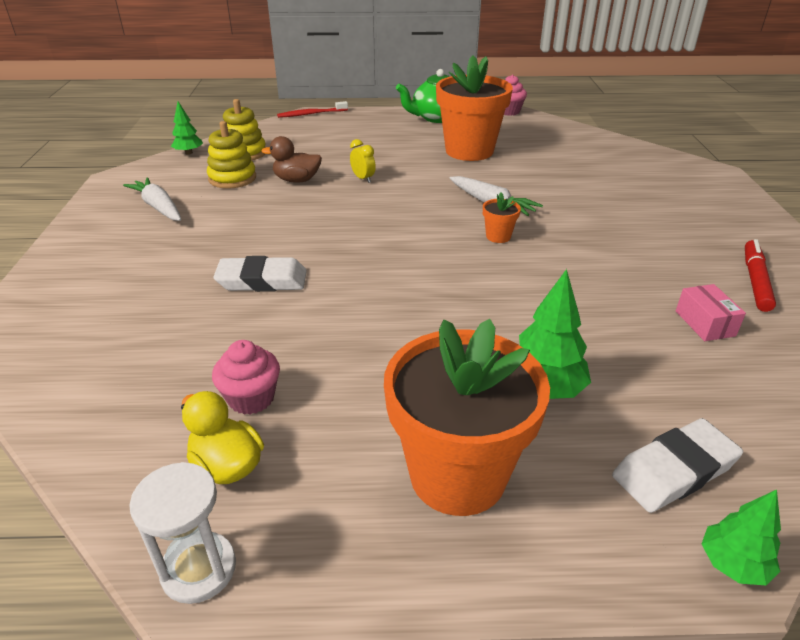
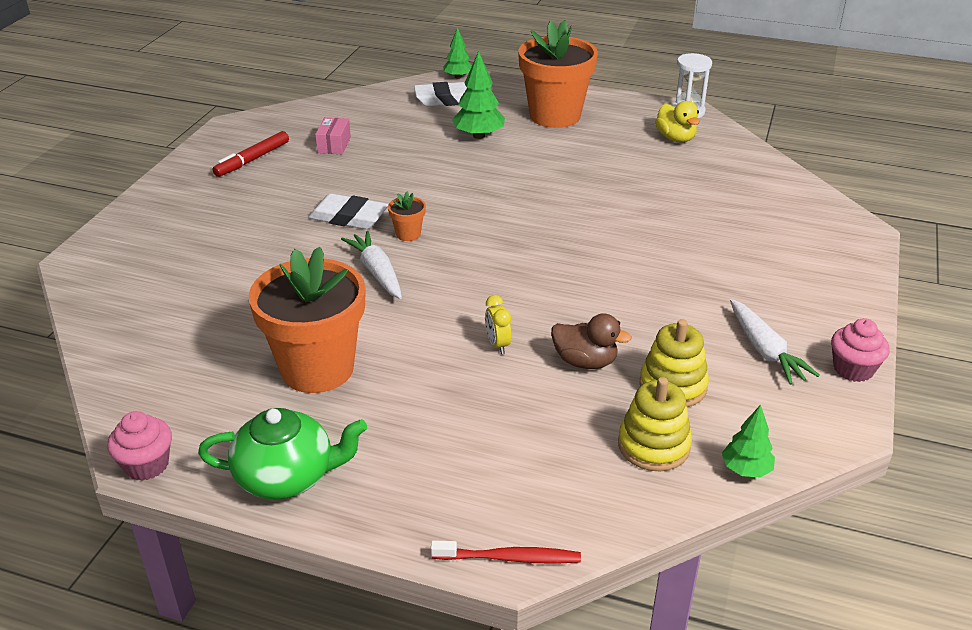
camera: 160 degrees left, 0 degrees up
(251, 398) = (660, 162): pink cupcake -> pink cupcake (853, 369)
(262, 280) = (646, 235): white eraser -> white eraser (349, 217)

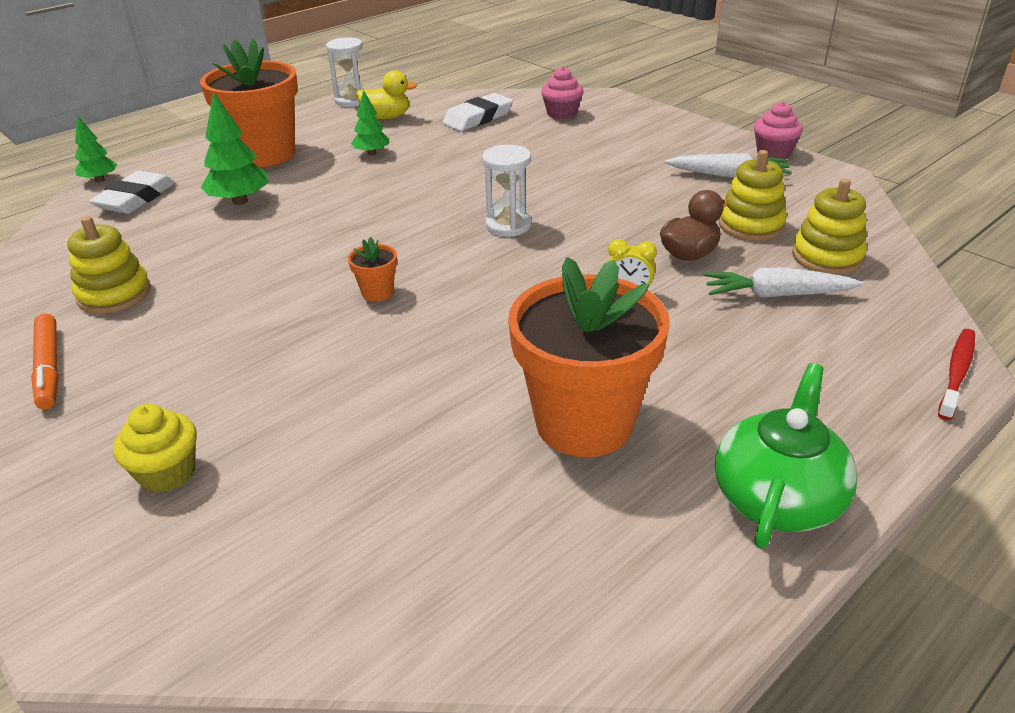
camera: 60 degrees left, 0 degrees up
(146, 465) = (694, 636): pink cupcake -> pink cupcake (562, 114)
(189, 235) = (167, 473): none -> yellow cupcake
(252, 160) = (49, 368): red marker -> orange marker
(334, 145) = (114, 294): pink box -> yellow stacking toy
(349, 217) = (293, 323): white eraser -> white eraser (478, 118)
(377, 272) = (430, 332): white carrot -> white carrot (776, 295)
(549, 257) = (508, 225): none -> white hourglass
(746, 469) = (874, 227): green tree -> green tree (372, 153)

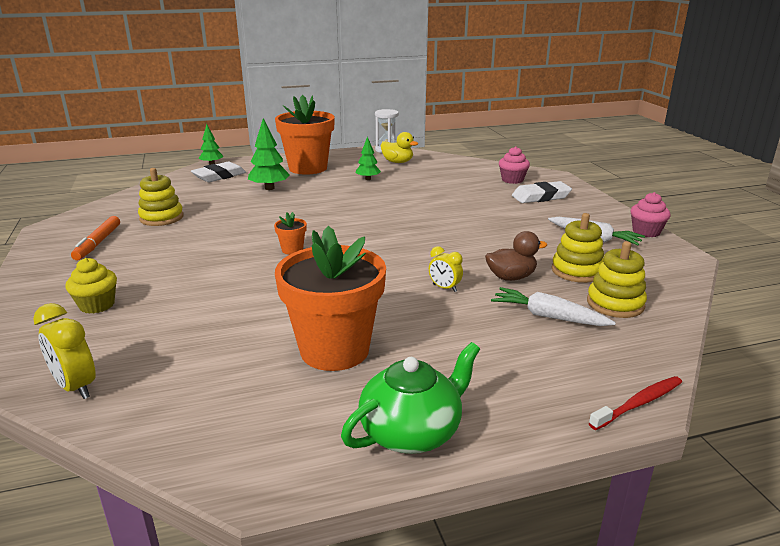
camera: 25 degrees right, 10 degrees down
(282, 614) = (76, 387): none -> yellow clock
(478, 118) = (454, 172): white eraser -> white eraser (541, 197)
(508, 225) = (408, 233): white hourglass -> none

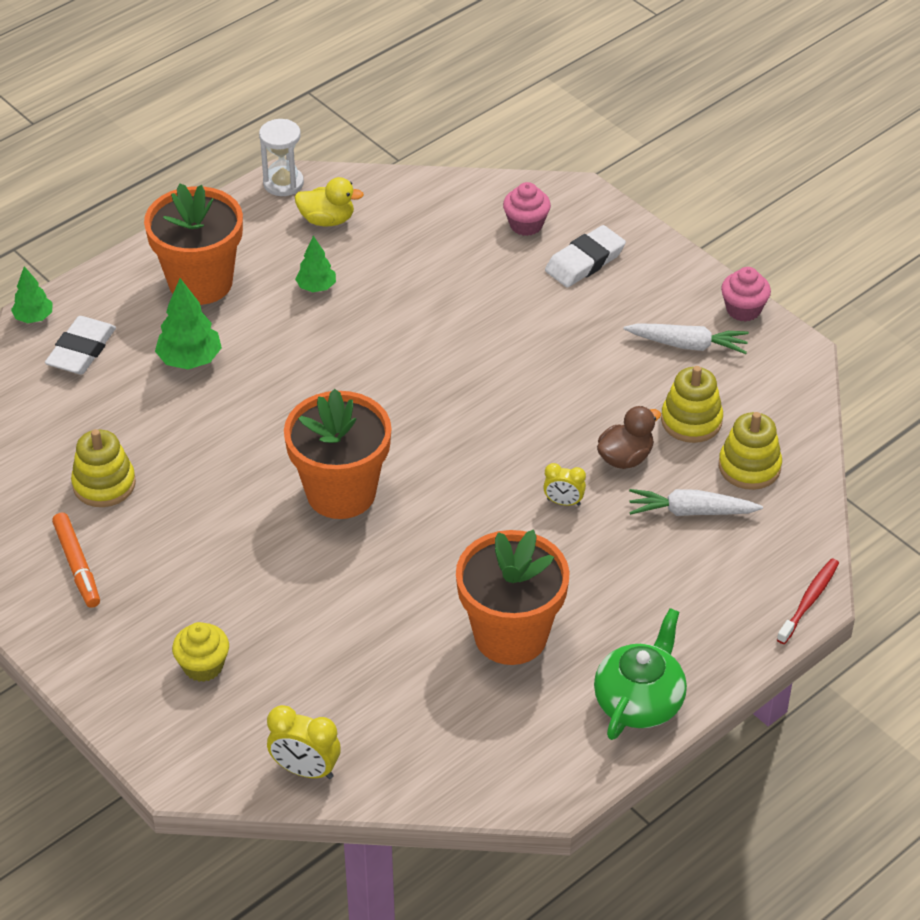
camera: 25 degrees left, 20 degrees up
(292, 250) = (341, 492): orange flower pot -> orange flower pot, size x2.47

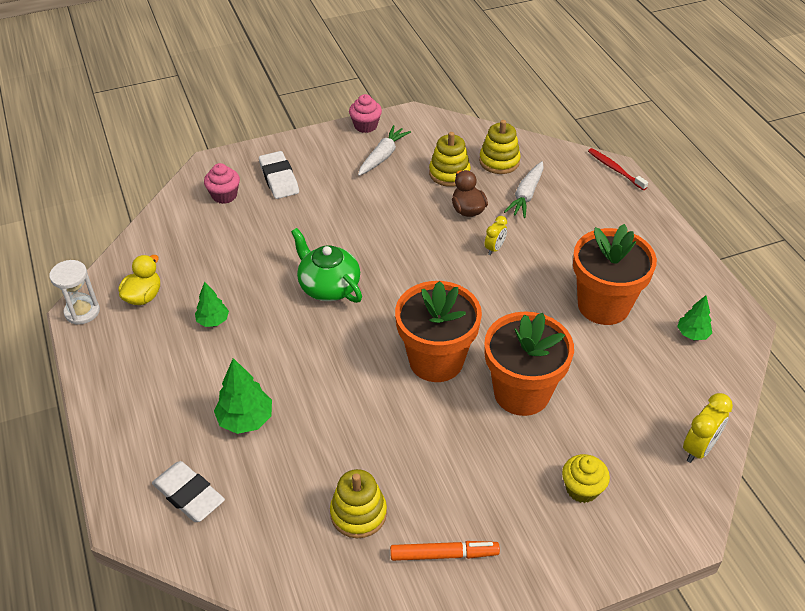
camera: 70 degrees left, 0 degrees up
(34, 318) = (124, 523): green tree -> green tree (692, 334)
(200, 282) = (160, 391): orange flower pot -> orange flower pot (521, 393)
(639, 701) = (675, 261): green teapot -> green teapot (328, 286)

